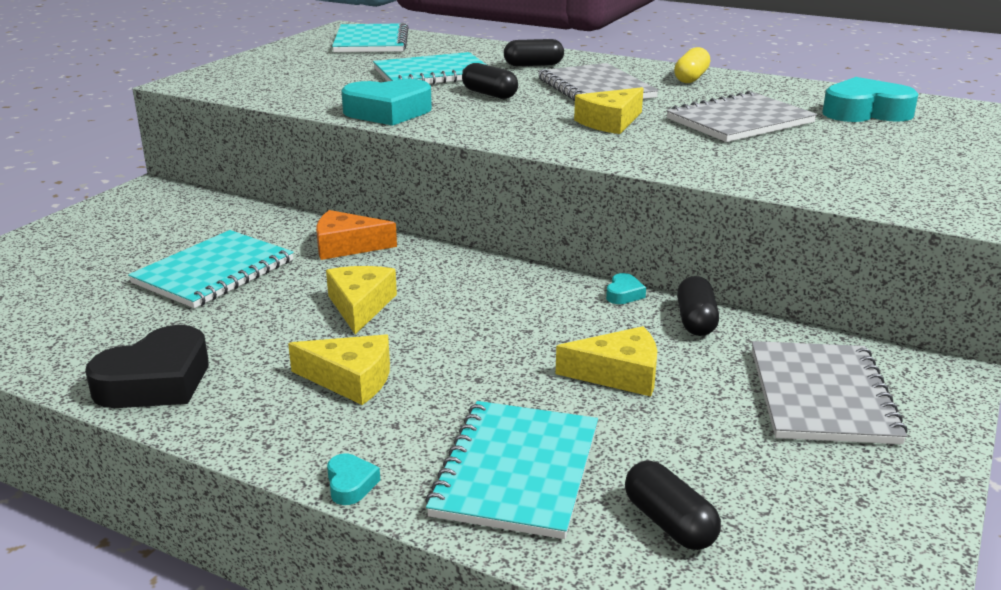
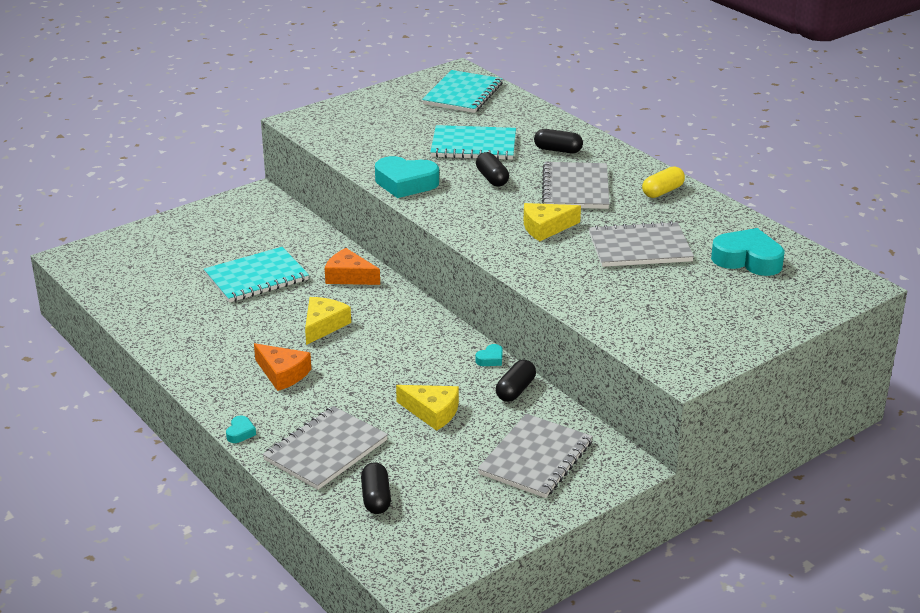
camera: 25 degrees right, 5 degrees up
(156, 381) = (182, 347): black heart -> none
(350, 379) = (282, 373): yellow cheese -> orange cheese
(517, 471) = (326, 450): turquoise notebook -> grey notebook

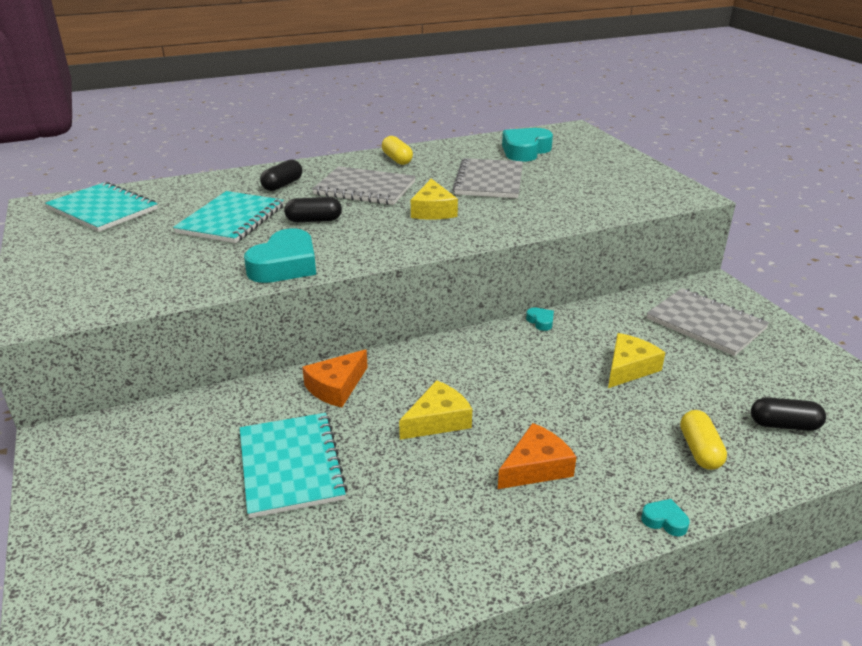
camera: 75 degrees left, 0 degrees up
(323, 325) = (438, 420): yellow cheese -> yellow cheese turned 105 degrees clockwise
(326, 450) = (699, 450): grey notebook -> yellow capsule
(515, 390) = (596, 317): black capsule -> none

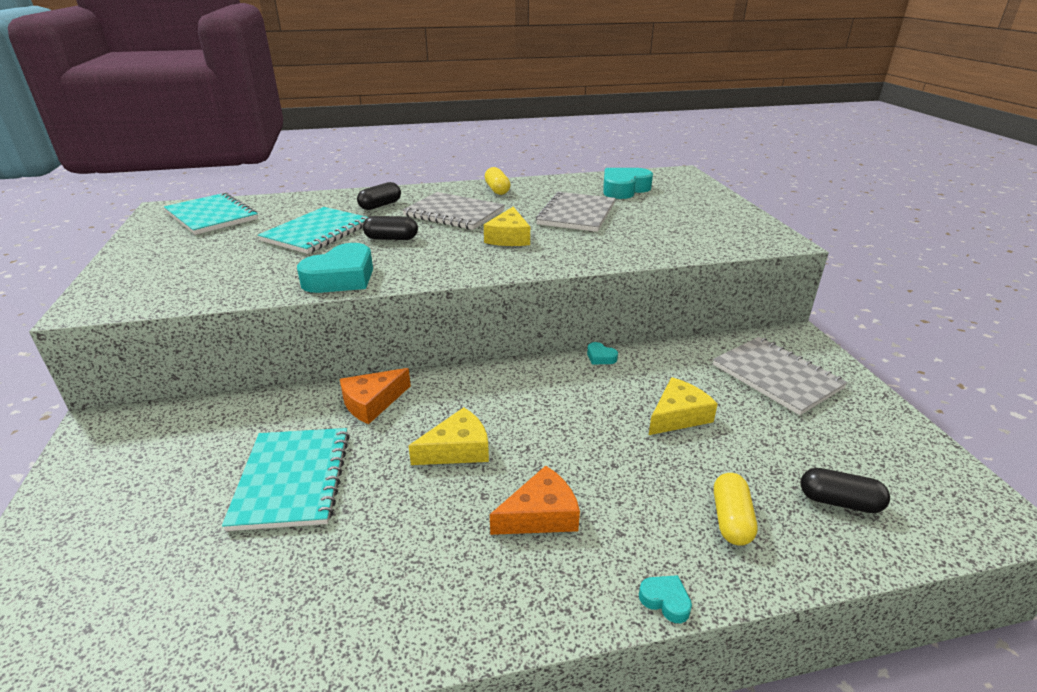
camera: 10 degrees right, 0 degrees up
(540, 321) = (600, 357): turquoise heart -> turquoise heart turned 150 degrees clockwise

